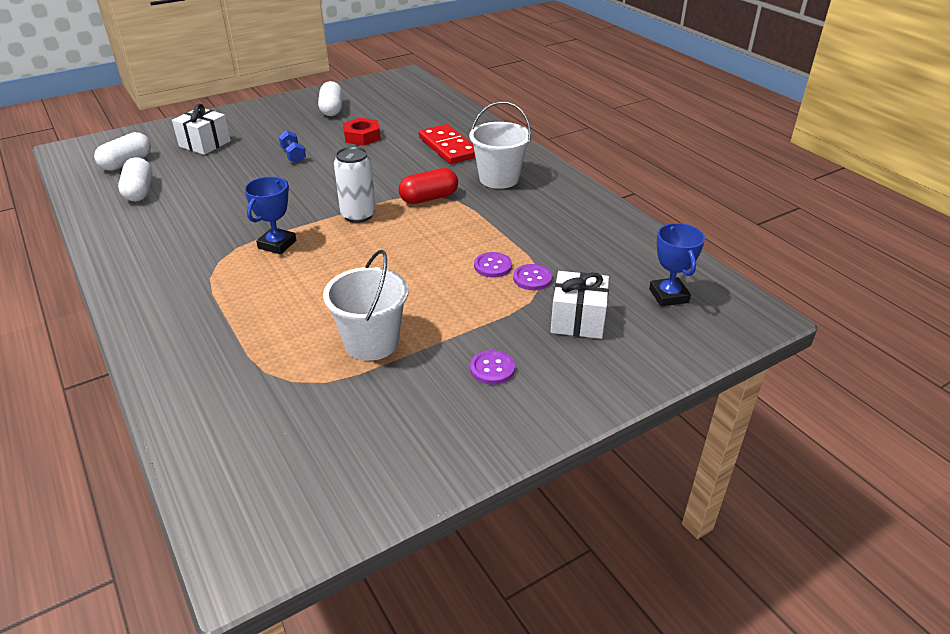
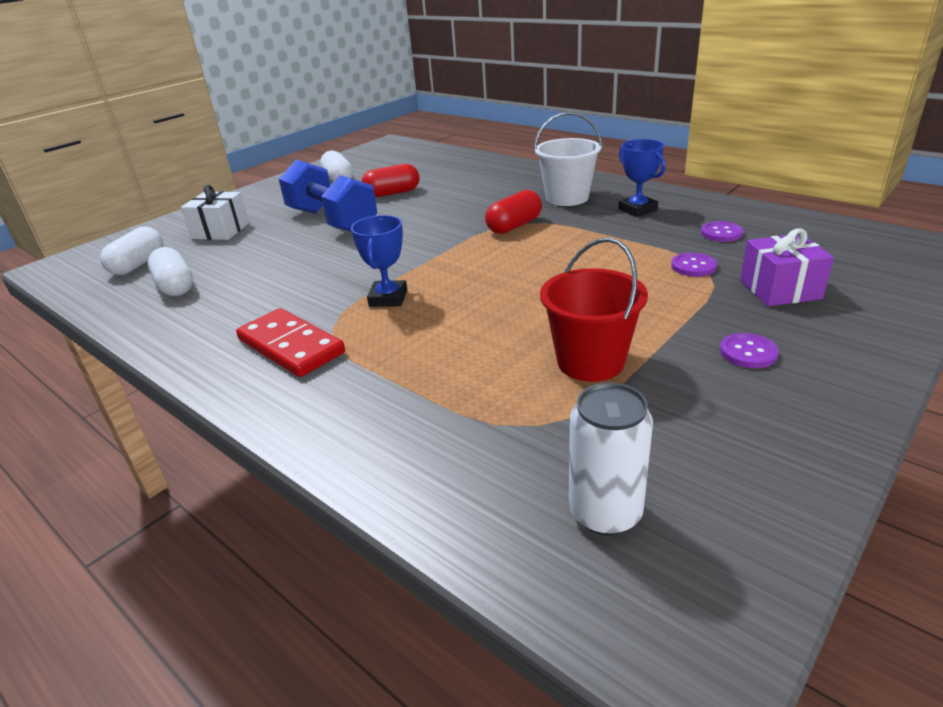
camera: 15 degrees left, 5 degrees down
(293, 155) = (332, 221): blue dumbbell -> blue dumbbell, size x2.40
(358, 215) = (454, 254): white can -> white can (605, 512)
(362, 136) = (392, 193): red nut -> red capsule
(371, 342) = (590, 362): white bucket -> red bucket
(448, 147) = (490, 185): red domino -> red domino (291, 346)
(493, 266) = (642, 265): purple button -> purple button (721, 233)
(578, 320) = (780, 289): white gift -> purple gift
(668, 296) = (837, 250): blue trophy -> blue trophy (637, 210)

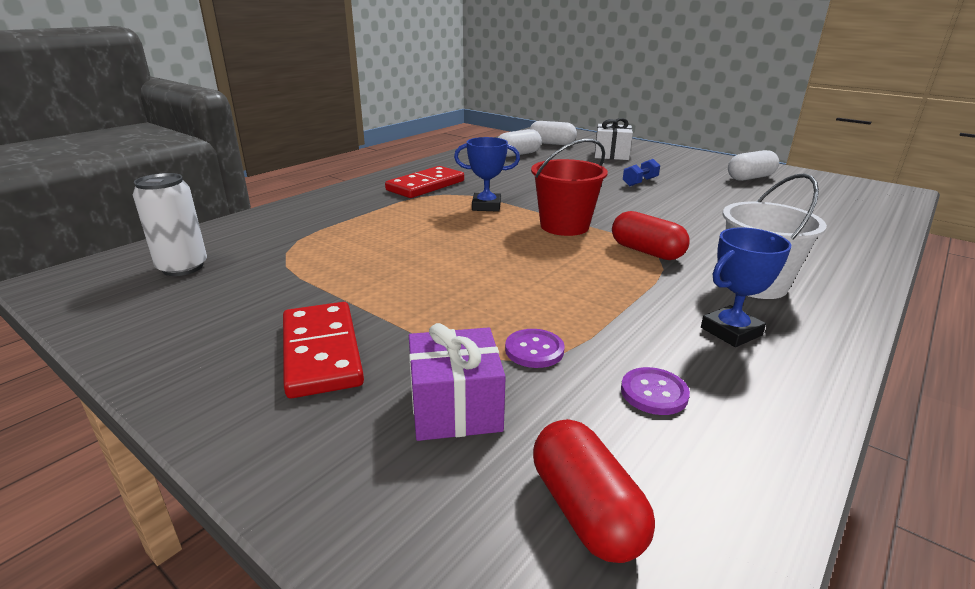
camera: 85 degrees right, 5 degrees down
(332, 221) = (640, 182): blue dumbbell -> blue dumbbell, size x0.42
(392, 193) = (721, 199): red capsule -> red capsule (585, 510)
(590, 362) = (352, 274): red bucket -> red bucket (564, 226)
(748, 352) = (321, 352): purple button -> red domino

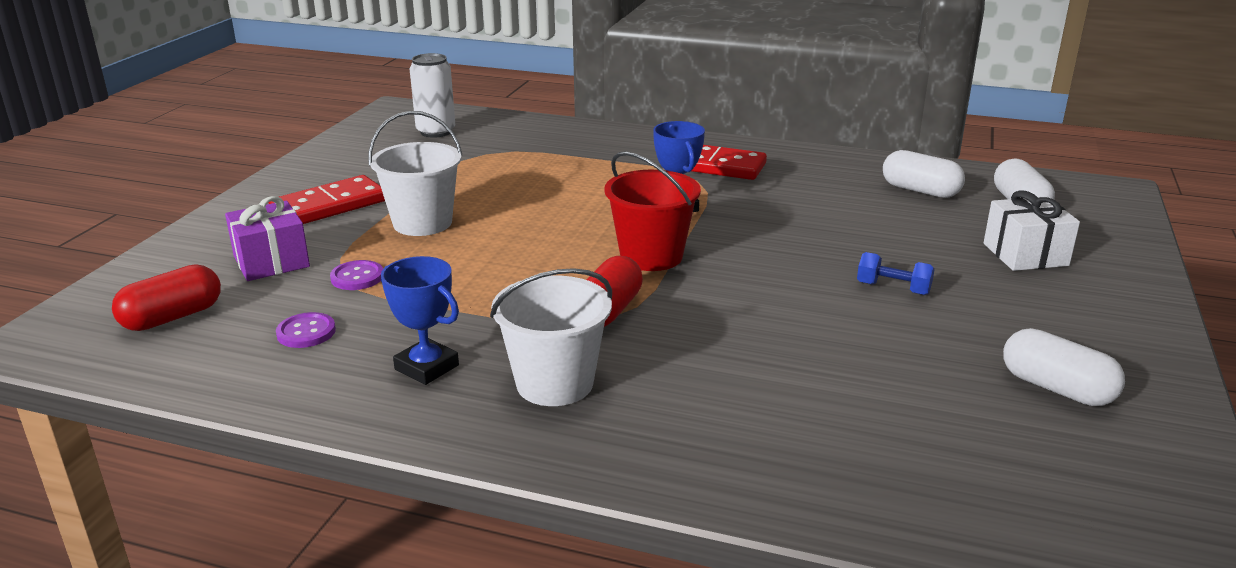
camera: 70 degrees right, 0 degrees up
(426, 301) = (422, 223): none -> white bucket

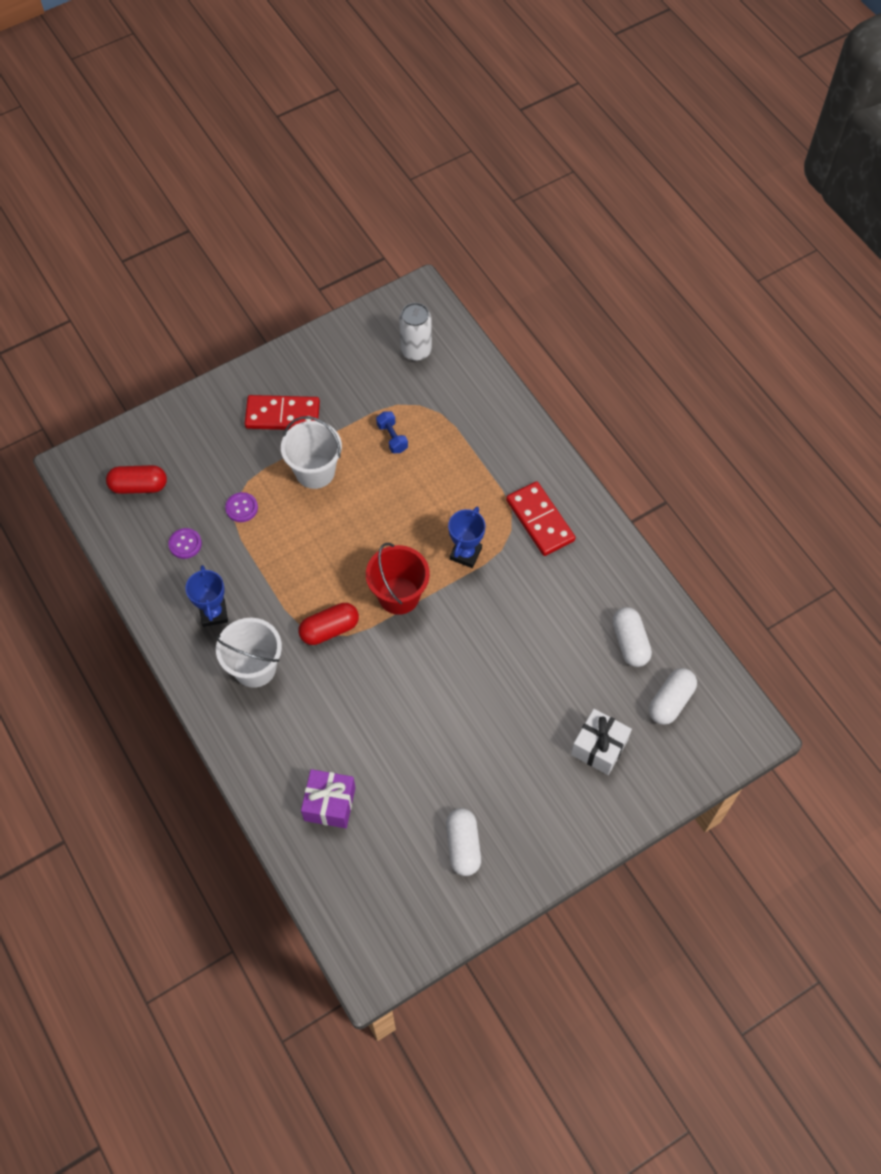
camera: 40 degrees right, 35 degrees up
(271, 261) = (213, 461): purple gift -> purple gift (329, 804)
(893, 288) = (487, 719): blue dumbbell -> blue dumbbell (392, 437)

